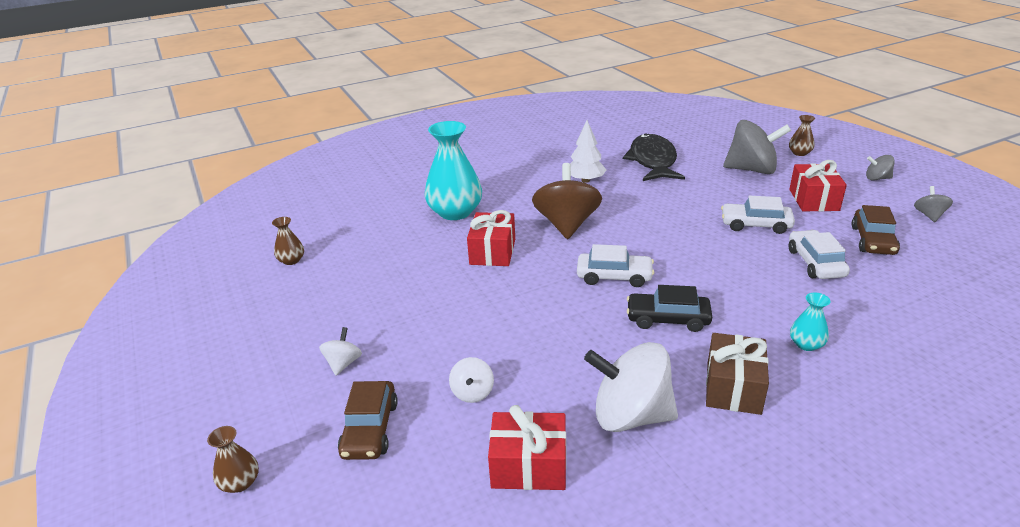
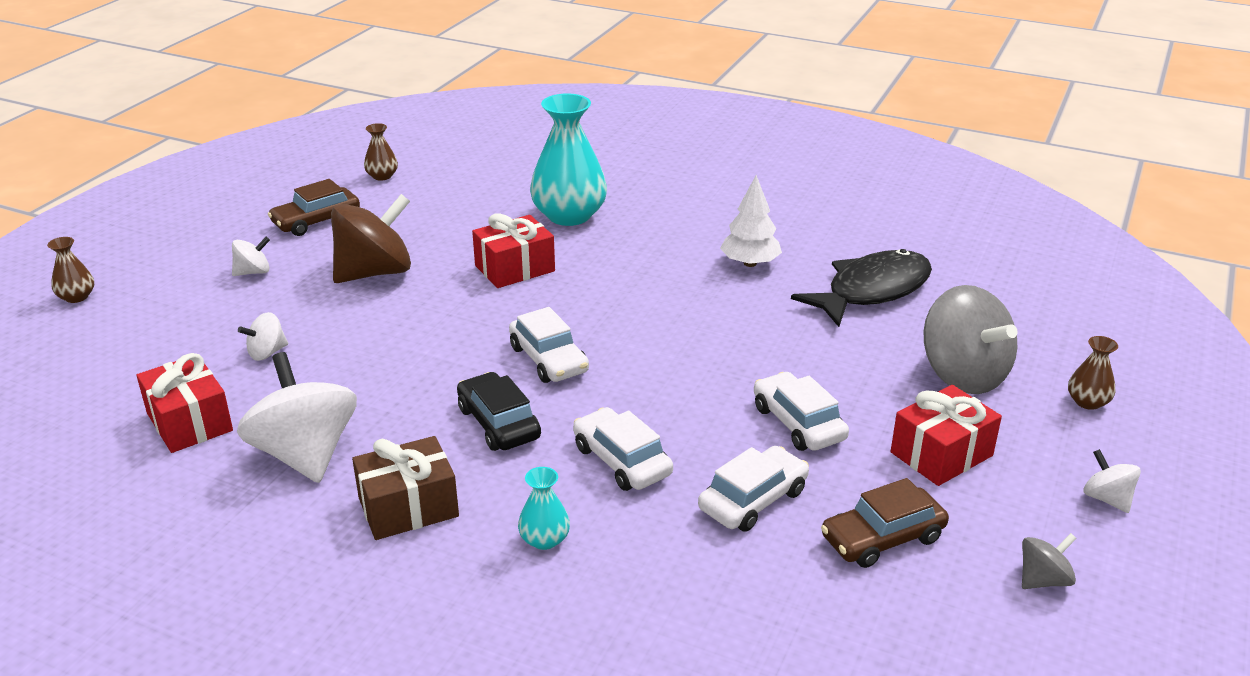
camera: 50 degrees right, 0 degrees up
(370, 429) = (178, 323): brown car -> brown car (316, 221)
(566, 224) = (626, 290): brown spinning top -> brown spinning top (374, 272)
(746, 289) = (622, 461): none -> white car
(877, 178) = (1106, 499): grey spinning top -> white spinning top

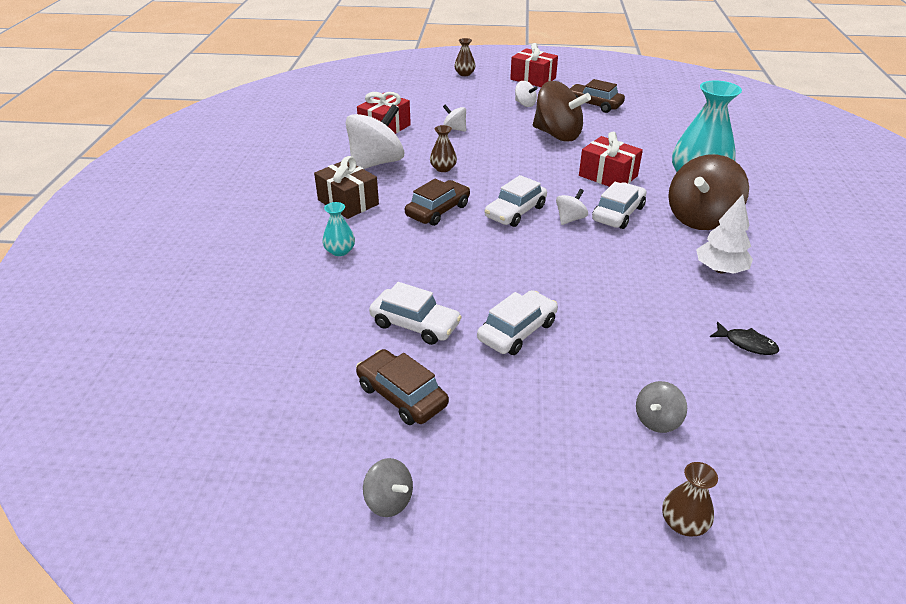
camera: 70 degrees right, 5 degrees up
(382, 176) = (667, 108): brown vase -> brown vase (443, 168)
(499, 423) = (438, 210): black car -> brown car
(622, 461) = (427, 262): white car -> white car (618, 213)
(650, 241) = (701, 218): none -> brown spinning top
(872, 291) = (747, 344): black fish -> black fish, size x0.42
(941, 454) = (526, 418): red gift -> red gift (533, 79)
(963, 375) = (657, 420): grey spinning top -> grey spinning top, size x0.47
(1106, 499) = (525, 545): white spinning top -> white spinning top (570, 219)

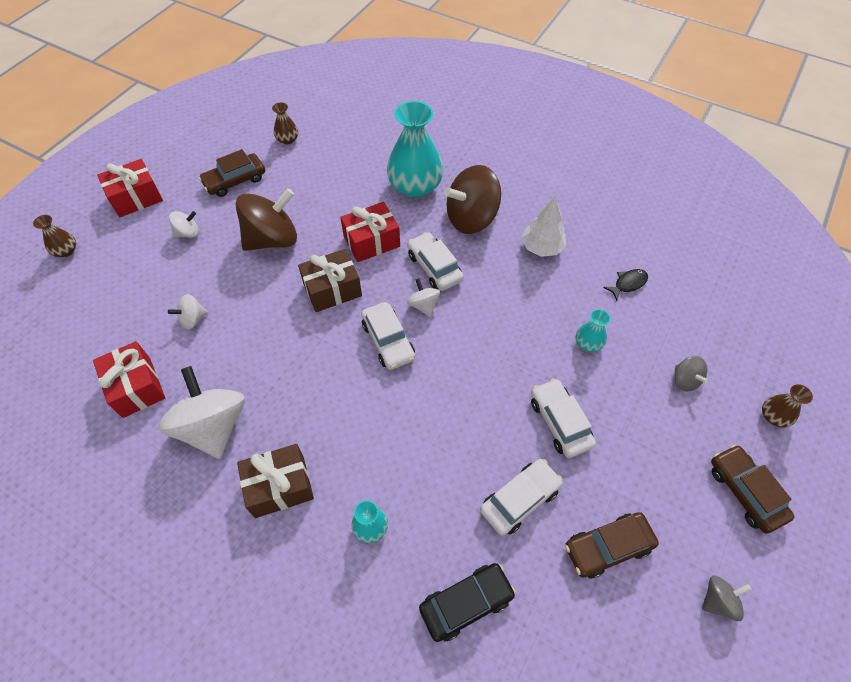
camera: 65 degrees left, 20 degrees up
(301, 317) = (466, 603): none -> black car
(438, 210) = (348, 405): brown car -> brown car (745, 492)
(443, 168) = (270, 366): brown vase -> brown vase (287, 139)
(538, 173) = (332, 289): none -> brown gift
(631, 330) = (588, 343): none -> turquoise vase
(701, 218) = (471, 218): brown spinning top -> brown spinning top turned 90 degrees clockwise

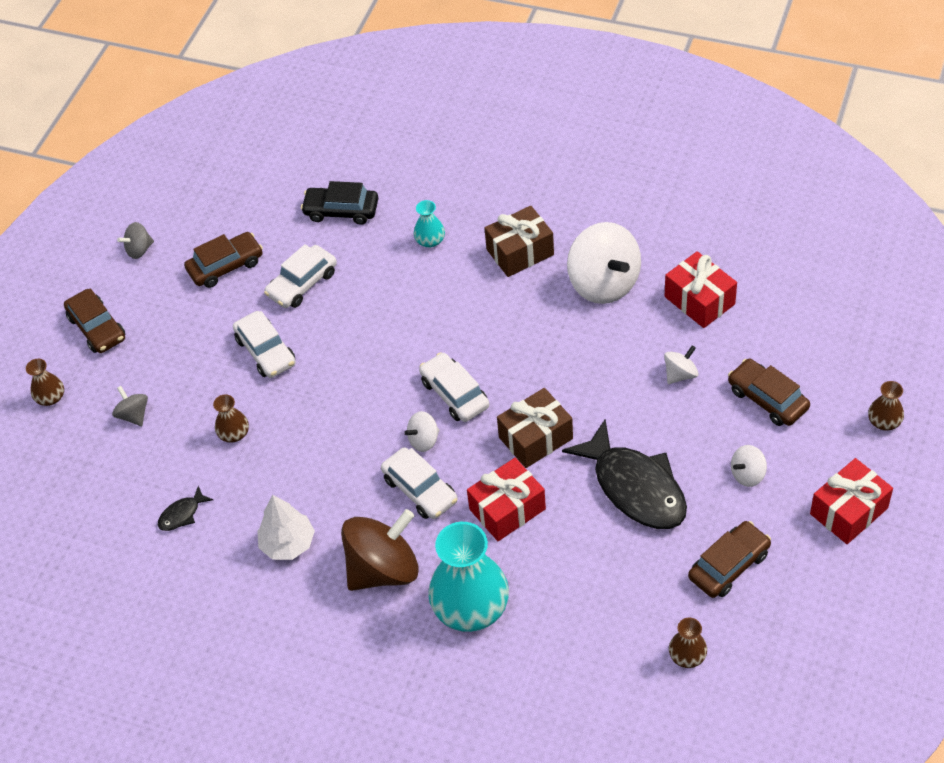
camera: 175 degrees right, 5 degrees down
(137, 285) = (767, 399): none -> brown car
(272, 239) = (635, 487): brown spinning top -> black fish
(423, 305) = (424, 440): white spinning top -> white spinning top turned 90 degrees clockwise
(466, 603) = (341, 211): black car -> black car turned 45 degrees clockwise
(588, 343) = (234, 434): turquoise vase -> brown vase

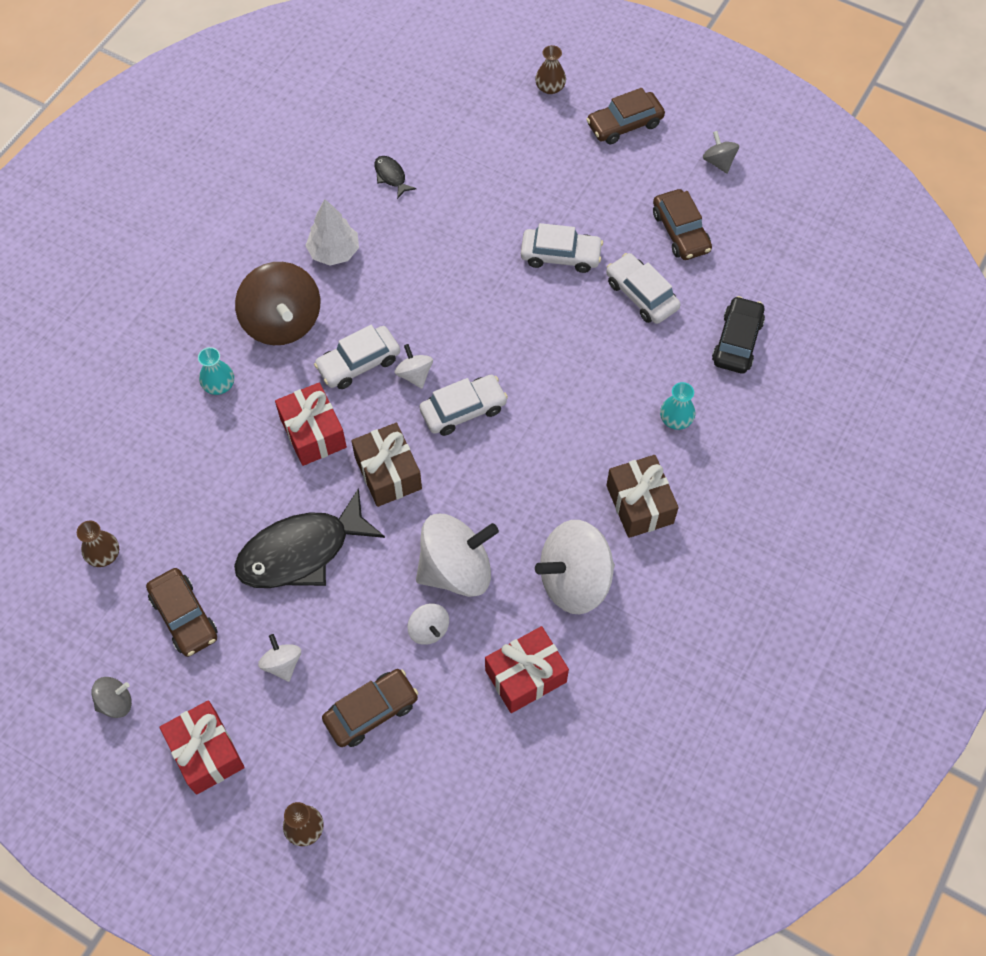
camera: 95 degrees right, 10 degrees up
(134, 415) = (512, 147): grey spinning top -> grey spinning top (115, 702)
(234, 434) = (468, 222): brown vase -> none
(266, 351) = (560, 255): white car -> white car turned 150 degrees counterclockwise
(470, 607) = (219, 385): turquoise vase -> turquoise vase, size x0.46
(618, 366) = (456, 569): none -> white spinning top

